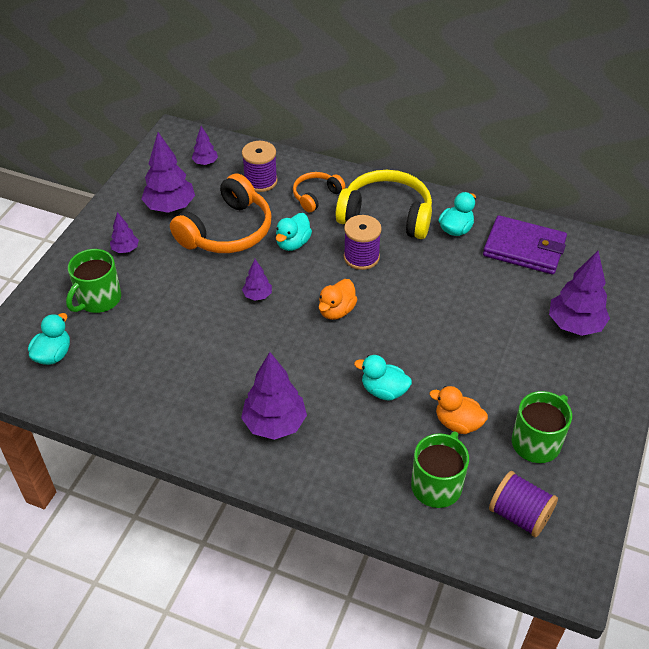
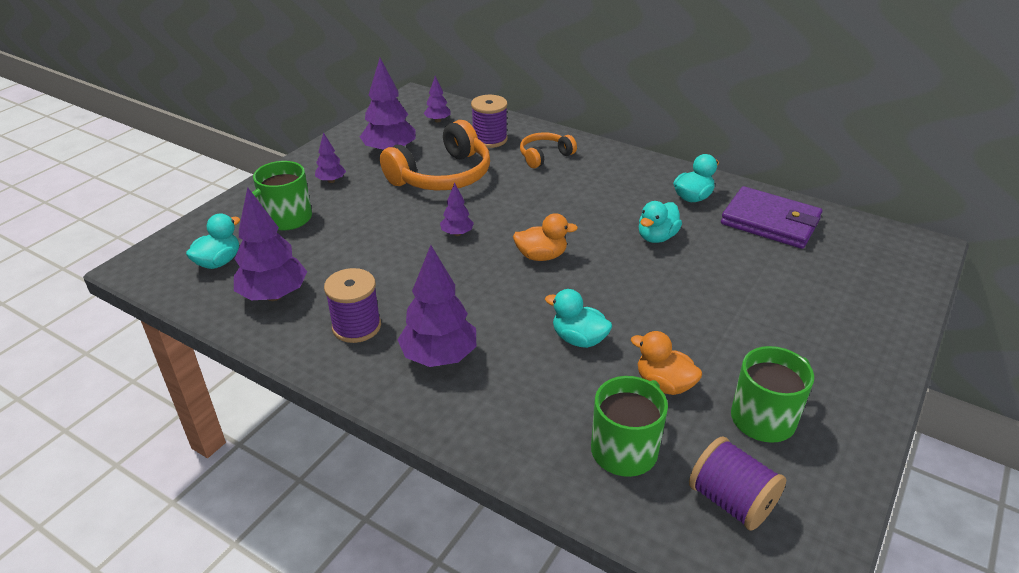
camera: 10 degrees right, 10 degrees down
(293, 243) = (509, 192): turquoise duck -> turquoise duck (656, 237)
(336, 311) = (541, 256): orange duck -> orange duck turned 135 degrees counterclockwise
(361, 257) = (581, 211): purple spool -> purple spool (356, 326)
(386, 215) = (617, 178): yellow headphones -> none
(575, 325) = (825, 300): purple tree -> purple tree (274, 295)

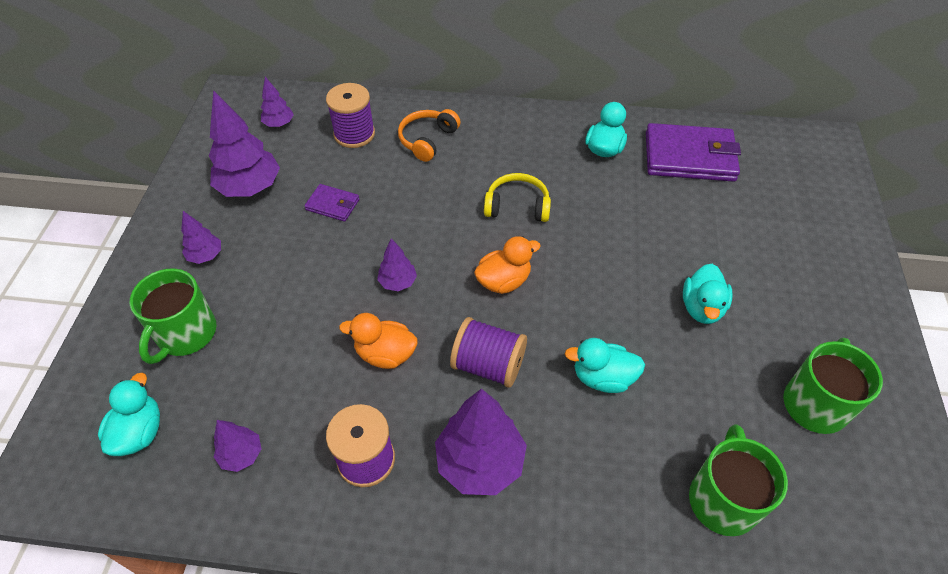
camera: 25 degrees left, 15 degrees up
(274, 295) = (241, 455): purple tree -> purple tree, size x0.52
(442, 176) = (333, 205): orange headphones -> purple wallet
(588, 214) = (517, 206): none -> yellow headphones
(656, 237) = (600, 213): turquoise duck -> turquoise duck (702, 308)
(664, 384) = (710, 401): orange duck -> orange duck (385, 354)
(731, 501) = (842, 515): purple spool -> purple spool (488, 365)

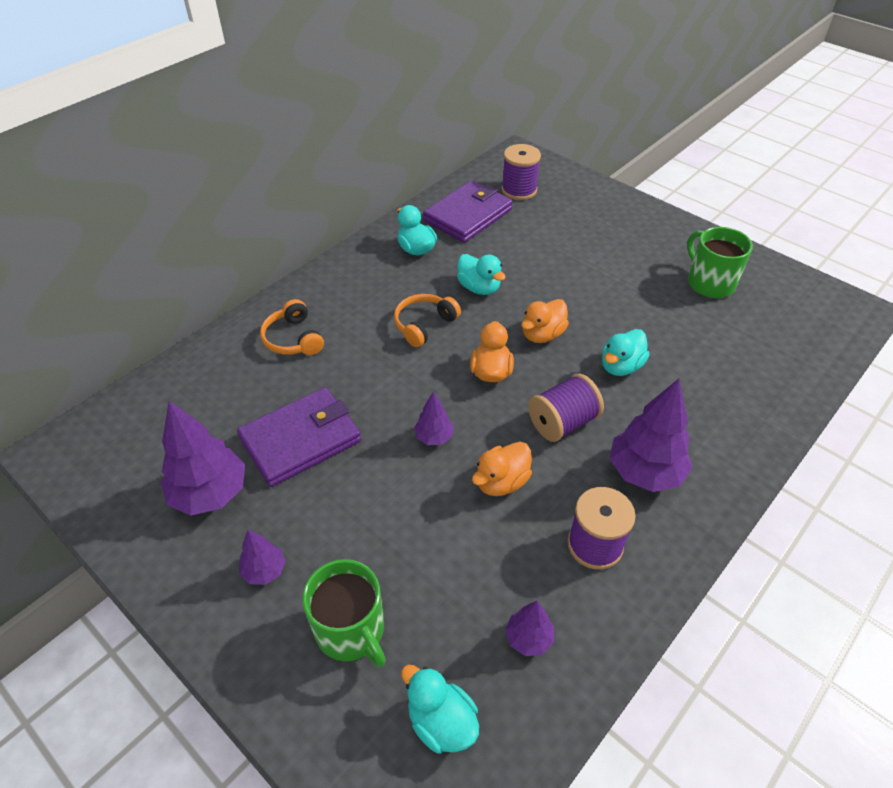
camera: 55 degrees left, 5 degrees down
(279, 124) = (147, 431): purple tree -> none
(333, 205) = (301, 439): purple wallet -> purple wallet, size x2.03
(354, 134) = (229, 383): purple spool -> purple spool (519, 190)
(517, 206) = (424, 325): yellow headphones -> orange headphones
(586, 294) = (542, 334): none -> orange duck
(702, 308) = (601, 286): turquoise duck -> turquoise duck (479, 288)
(723, 499) = (750, 362): green mug -> none

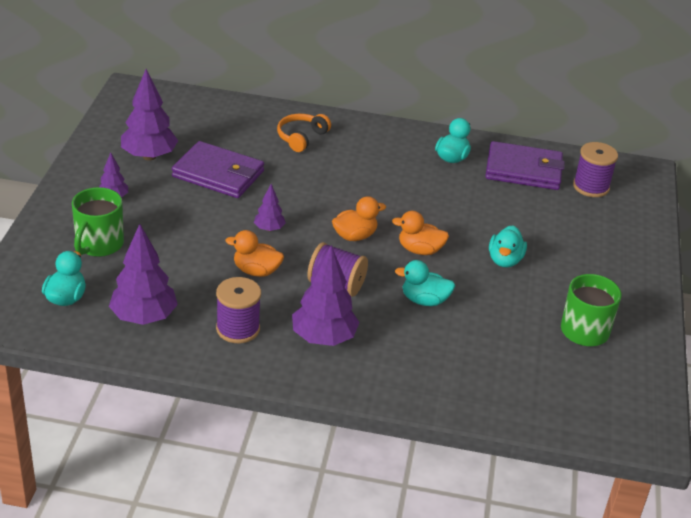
camera: 55 degrees right, 10 degrees down
(424, 325) = (372, 189): orange headphones -> none
(479, 288) = (440, 203): turquoise duck -> turquoise duck (505, 260)
(528, 638) = (144, 317): purple tree -> purple tree, size x1.92

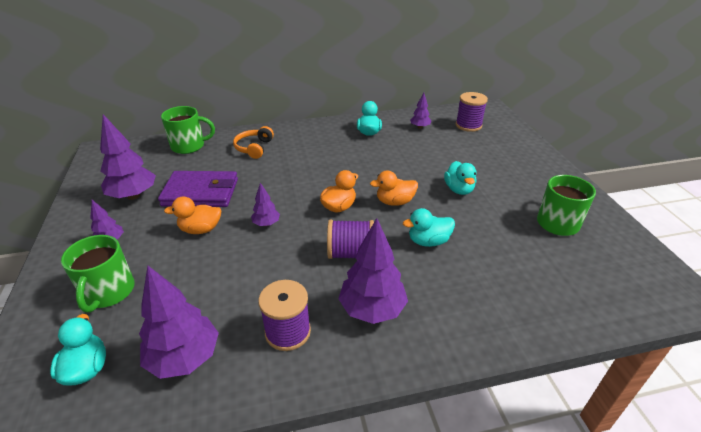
camera: 20 degrees left, 0 degrees up
(228, 113) = (189, 146): none -> green mug
(256, 271) = (275, 265): orange duck -> orange duck (200, 229)
(523, 170) = (420, 127): purple wallet -> purple tree

